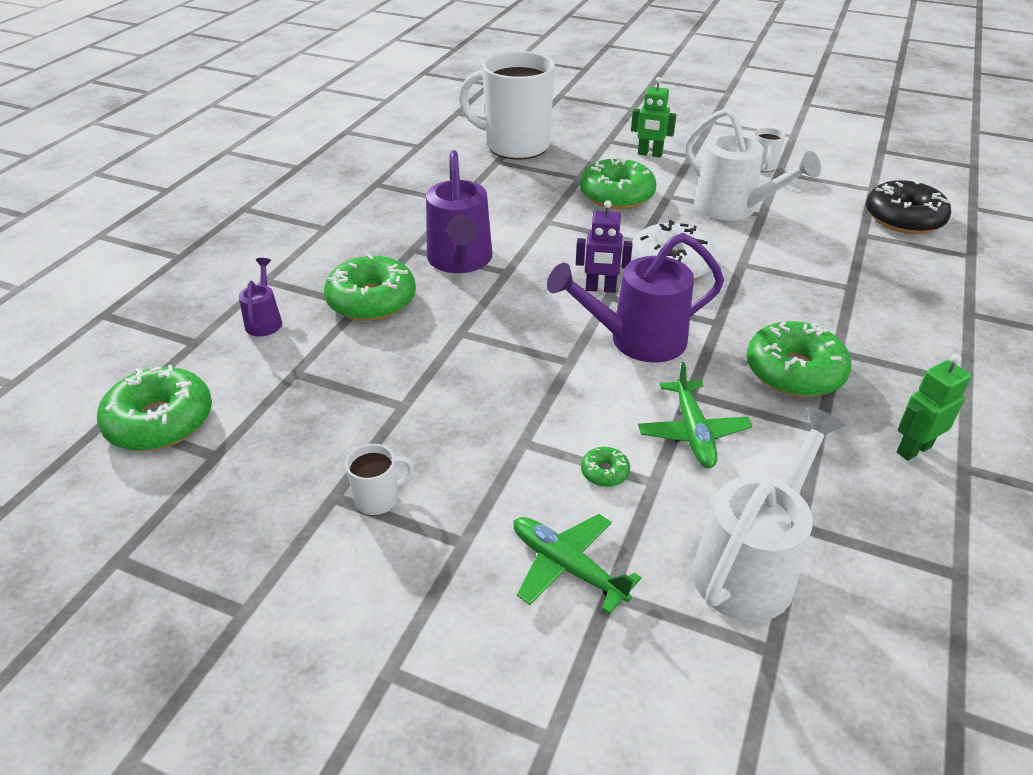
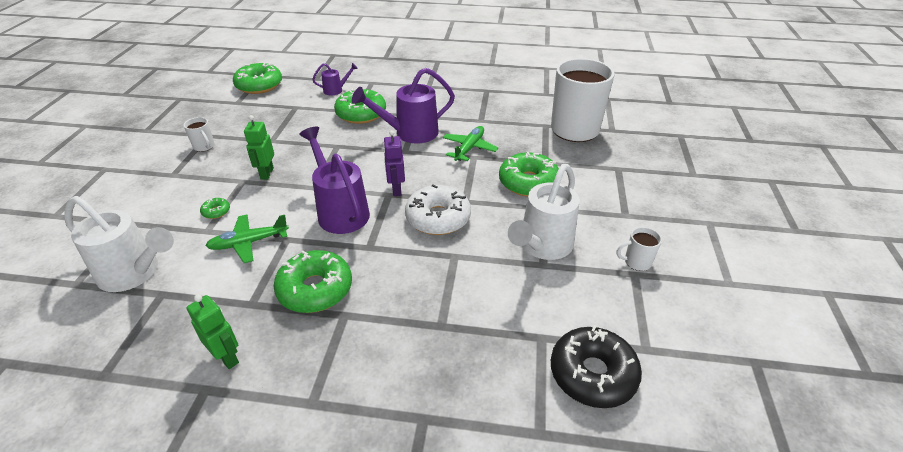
camera: 75 degrees right, 0 degrees up
(567, 567) = (149, 207): green plane -> green plane (469, 148)
(650, 154) = (610, 192): green robot -> green robot (267, 173)

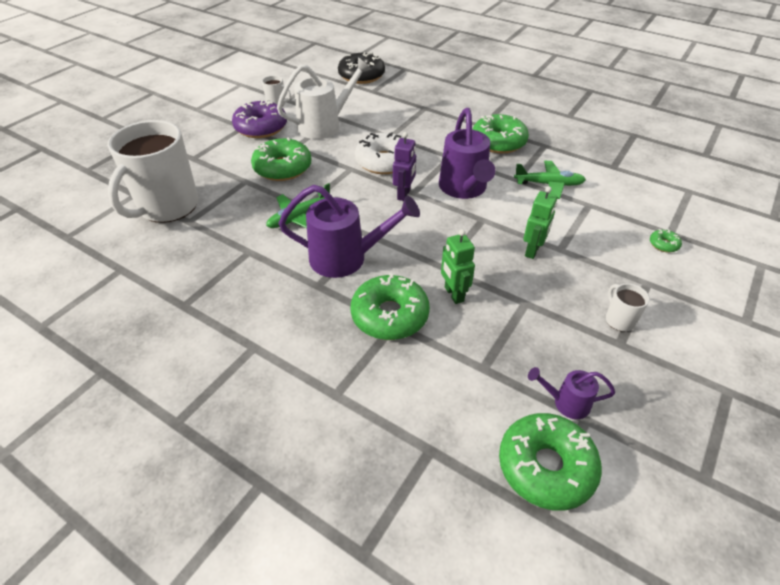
camera: 155 degrees left, 5 degrees up
(135, 273) = (642, 185): white watering can -> none
(216, 211) = (583, 220): green donut -> green donut (663, 244)
(227, 357) = (558, 124): green robot -> green robot (453, 294)
(336, 90) = (405, 392): purple watering can -> purple watering can (566, 402)
(606, 220) = (261, 127): none -> purple donut

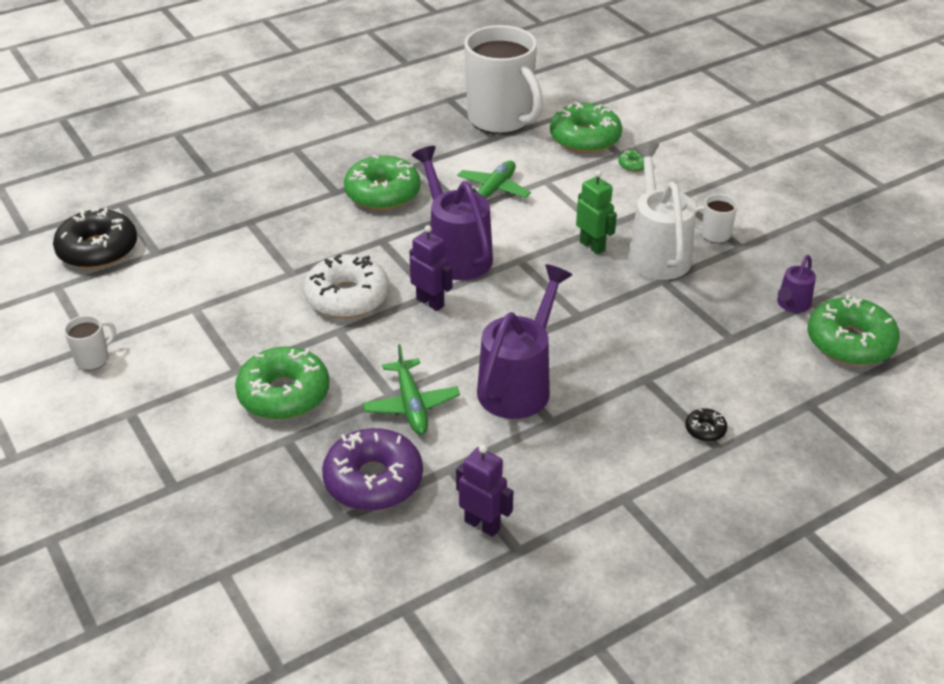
camera: 65 degrees left, 5 degrees down
(167, 207) = (288, 537): white mug -> white mug (501, 119)
(202, 281) = (482, 524): none -> purple robot
(261, 127) = (151, 392): purple donut -> purple donut (373, 480)
(325, 125) = (208, 325): white watering can -> white watering can (656, 252)
(354, 378) = (705, 430): none -> black donut
(390, 315) = (631, 378): green donut -> green donut (585, 138)
(453, 294) = (625, 323): green robot -> none
(464, 189) = (455, 253): purple watering can -> purple watering can turned 135 degrees counterclockwise

